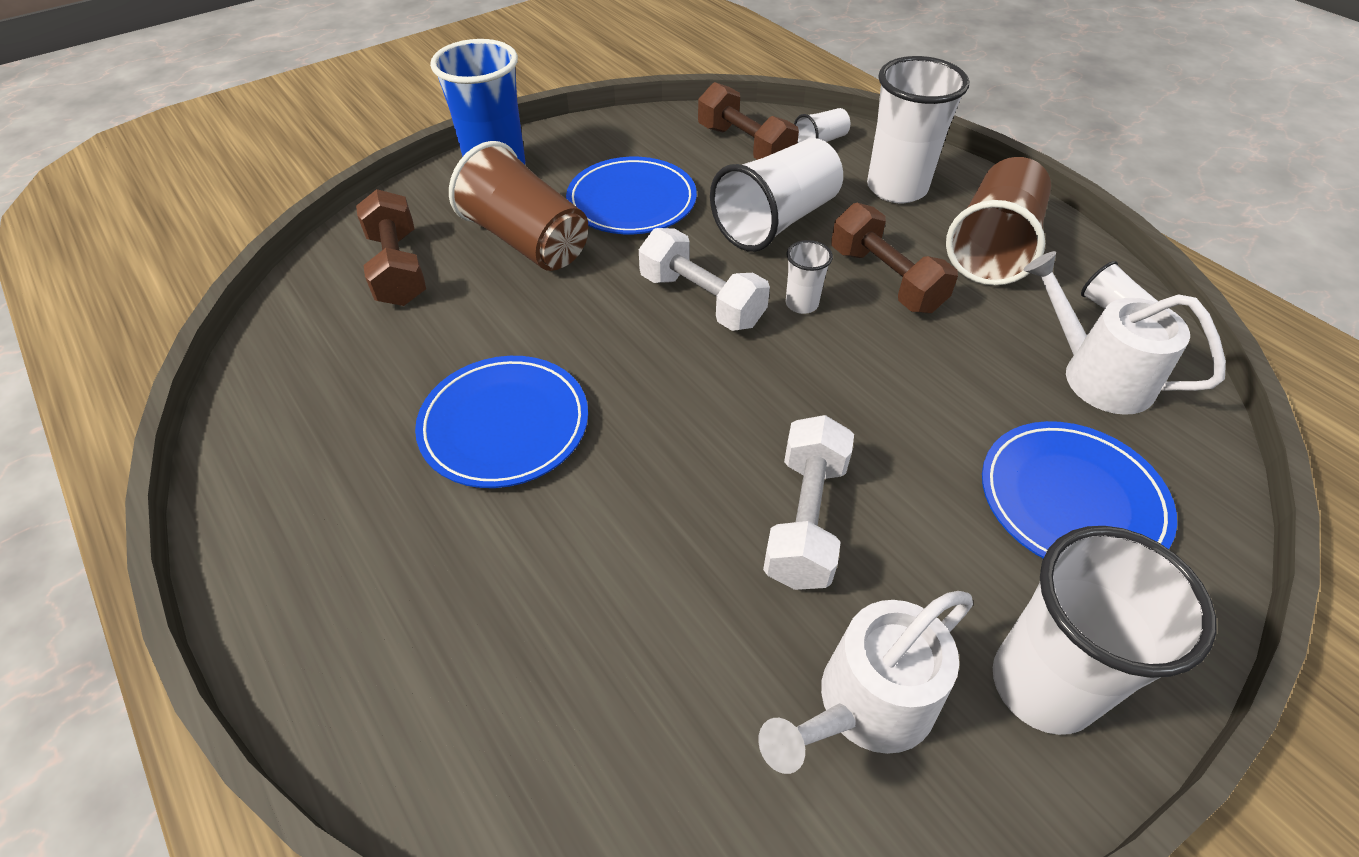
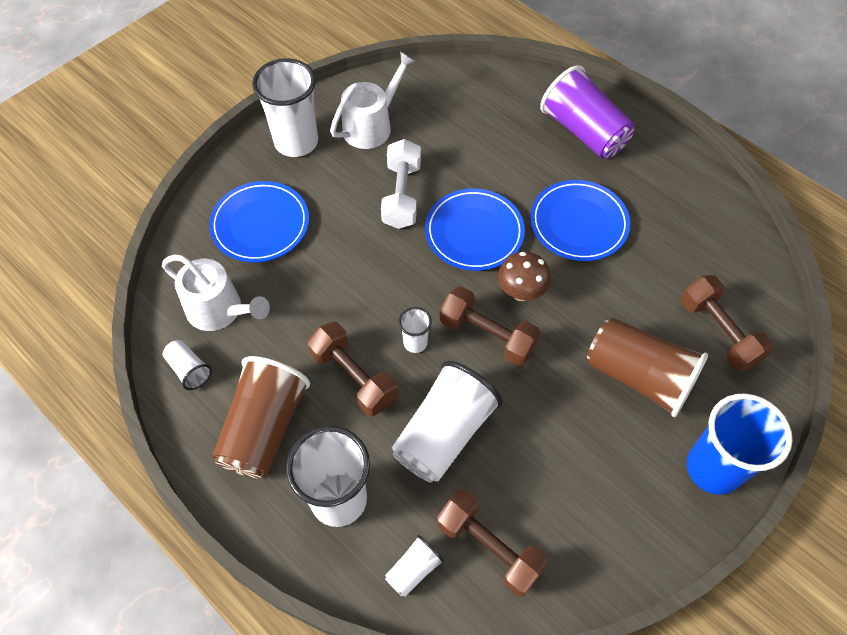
camera: 170 degrees right, 10 degrees up
(394, 608) = (584, 131): none -> purple cup
(632, 201) = (573, 440): blue plate -> blue plate (474, 232)
(638, 342) = (521, 292): none -> brown mushroom
(701, 300) = (487, 335): white dumbbell -> brown dumbbell

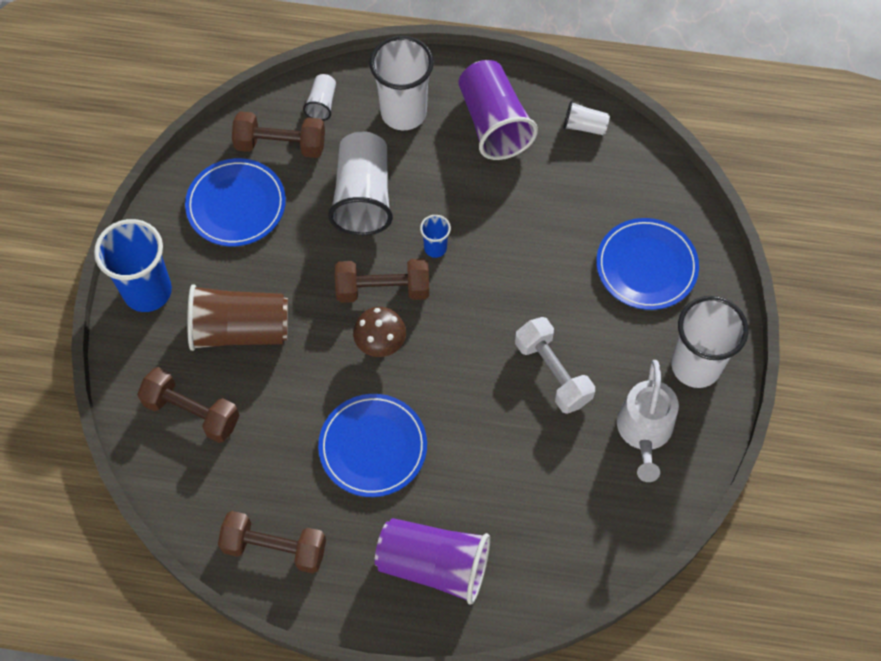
camera: 145 degrees right, 5 degrees up
(220, 310) = (606, 179): white watering can -> none
(264, 428) = (493, 123): brown cup -> purple cup
(354, 377) = (461, 194): brown dumbbell -> brown dumbbell (274, 548)
(415, 343) = (435, 248): white cup -> blue cup
(474, 232) = (460, 376): blue plate -> blue plate (236, 205)

